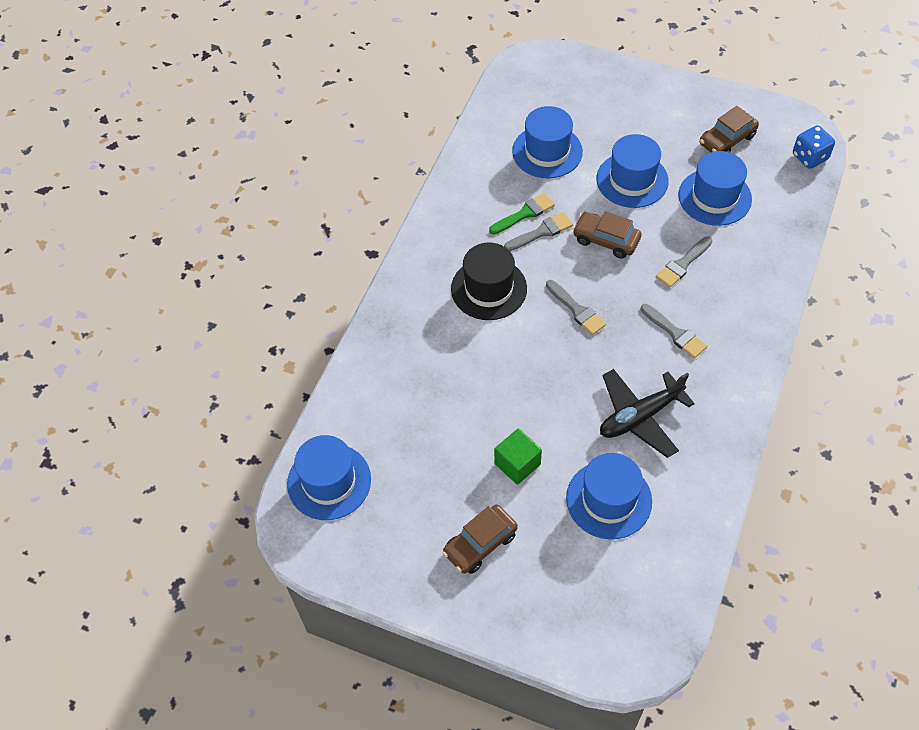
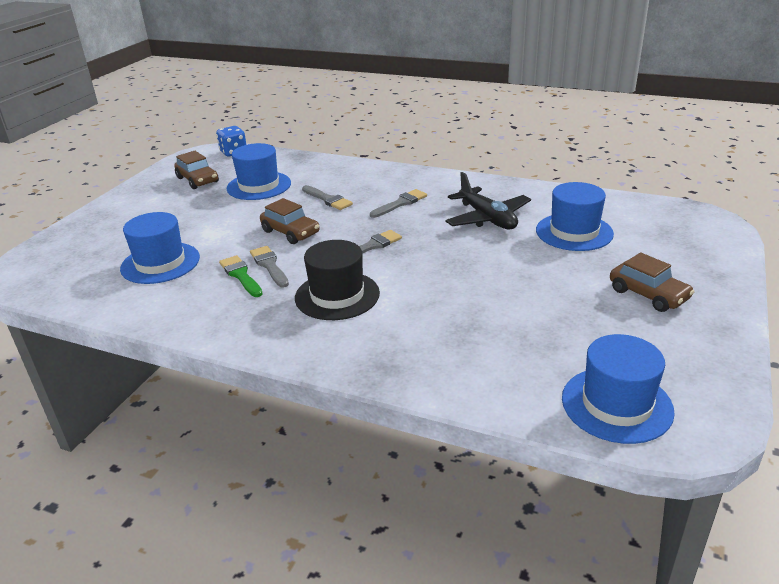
camera: 90 degrees left, 25 degrees down
(517, 464) = (552, 276): green cube -> none
(606, 240) = (290, 232): brown car -> brown car turned 75 degrees counterclockwise
(632, 180) = (222, 220): blue hat -> none

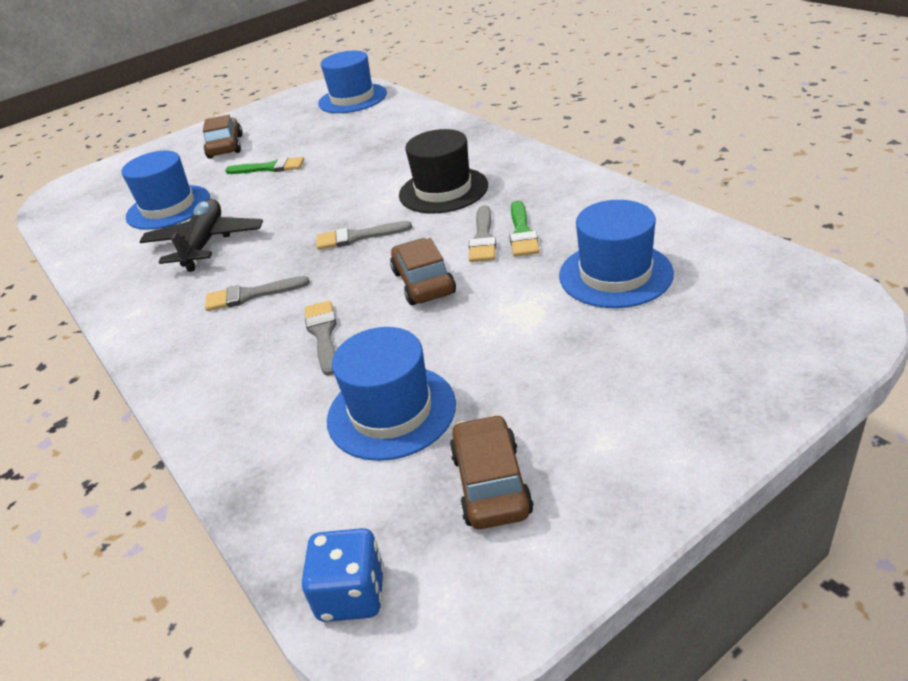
camera: 145 degrees left, 5 degrees up
(547, 282) = (270, 168): none -> green brush

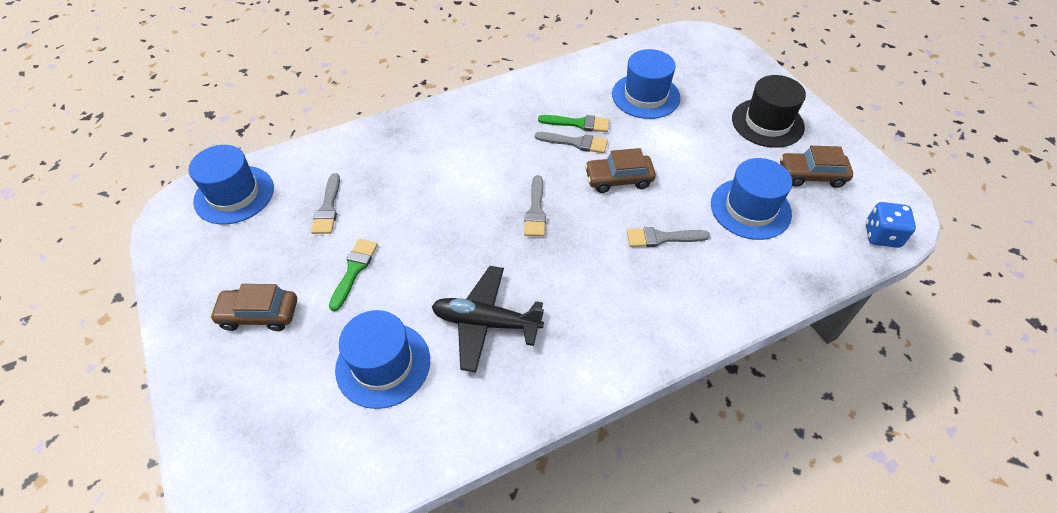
camera: 85 degrees left, 15 degrees up
(250, 295) = (593, 283): grey brush -> grey brush (328, 208)
(443, 190) = (491, 153): black hat -> black hat (767, 123)

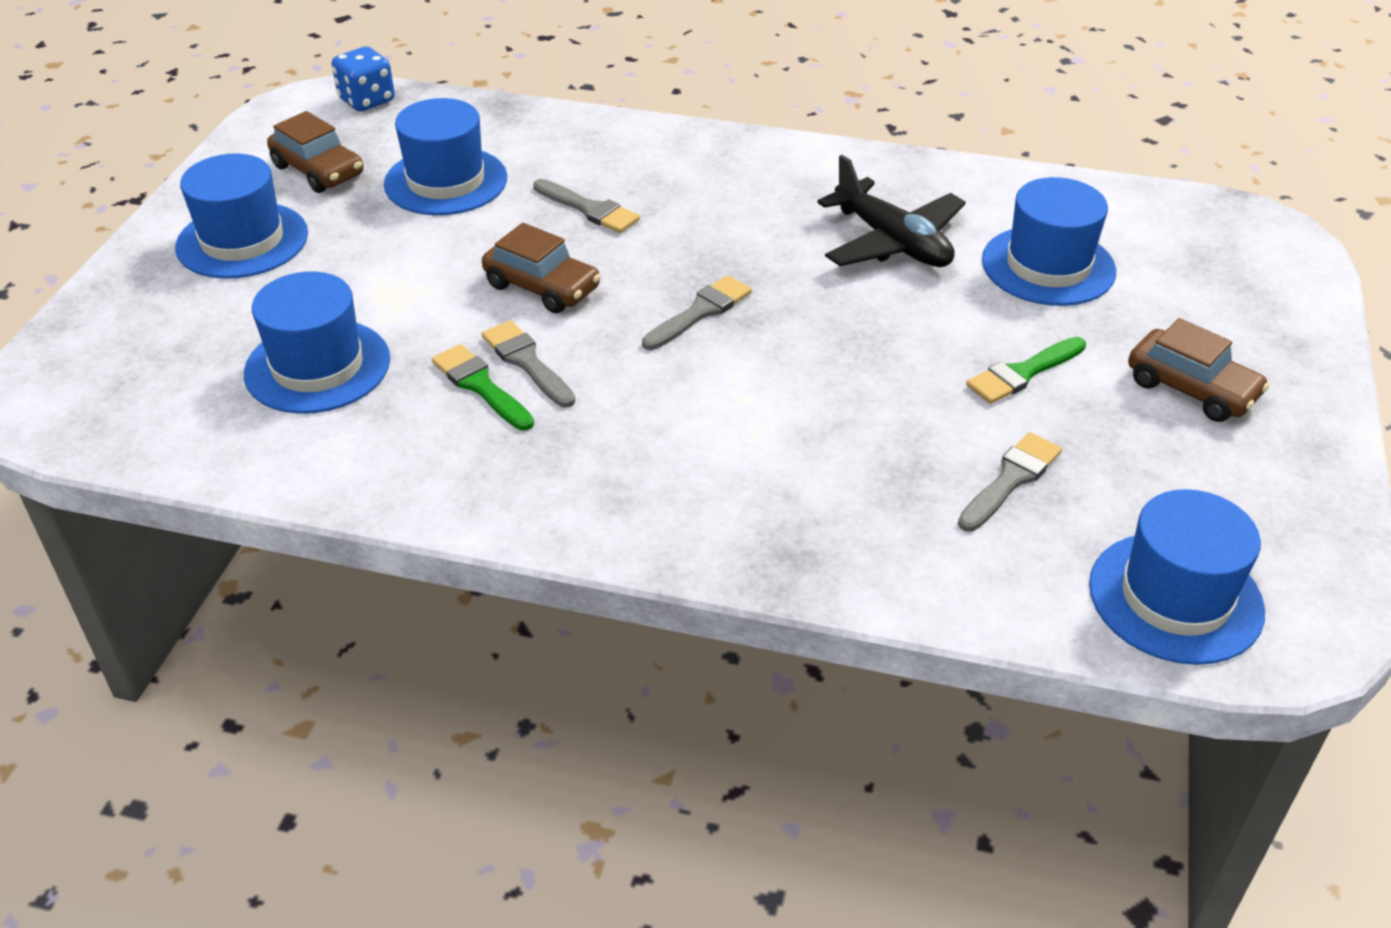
camera: 140 degrees left, 10 degrees down
(767, 123) = (242, 240): black hat -> blue hat

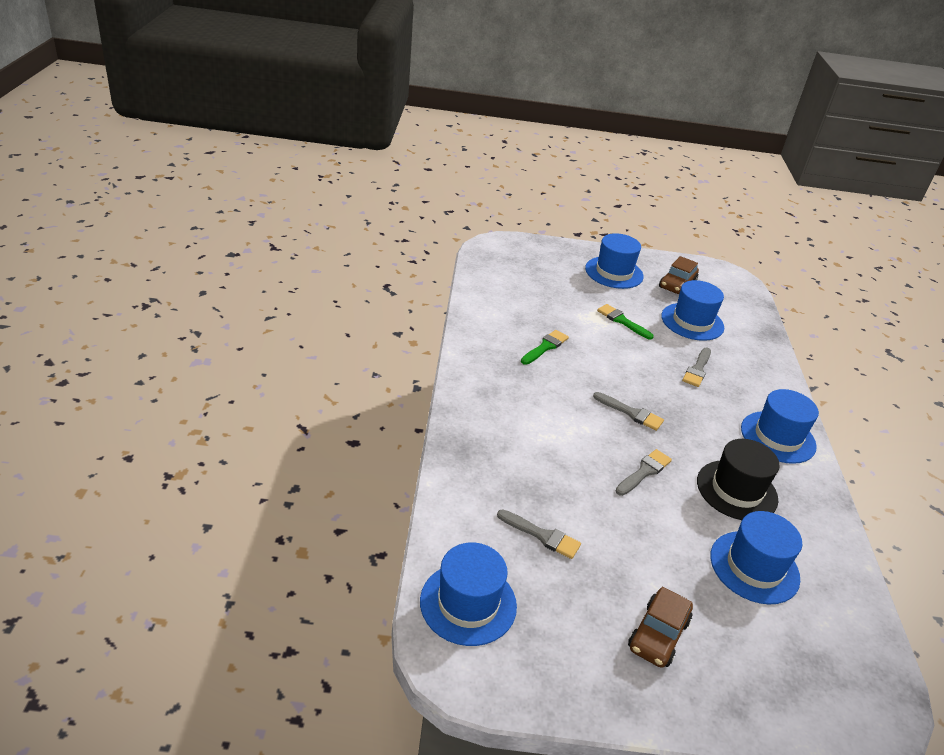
camera: 75 degrees right, 5 degrees down
(317, 366) = (540, 302): blue hat -> blue hat (778, 437)
(367, 100) = (744, 291): blue dice -> none
(526, 362) = (567, 359): grey brush -> grey brush (644, 472)
(542, 287) = (625, 359): brown car -> none
(892, 242) = (736, 490): black plane -> black hat
(1023, 373) = (637, 546): green brush -> green brush (622, 321)

